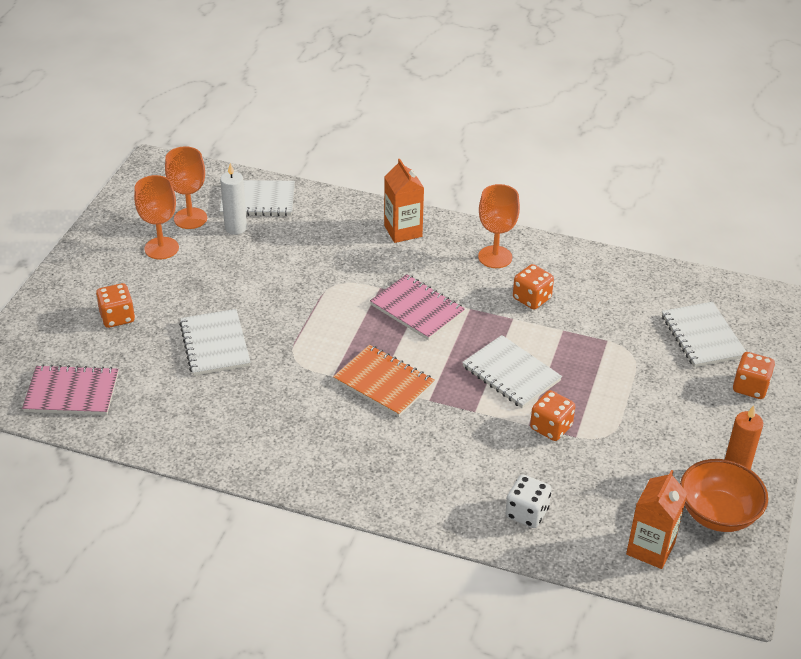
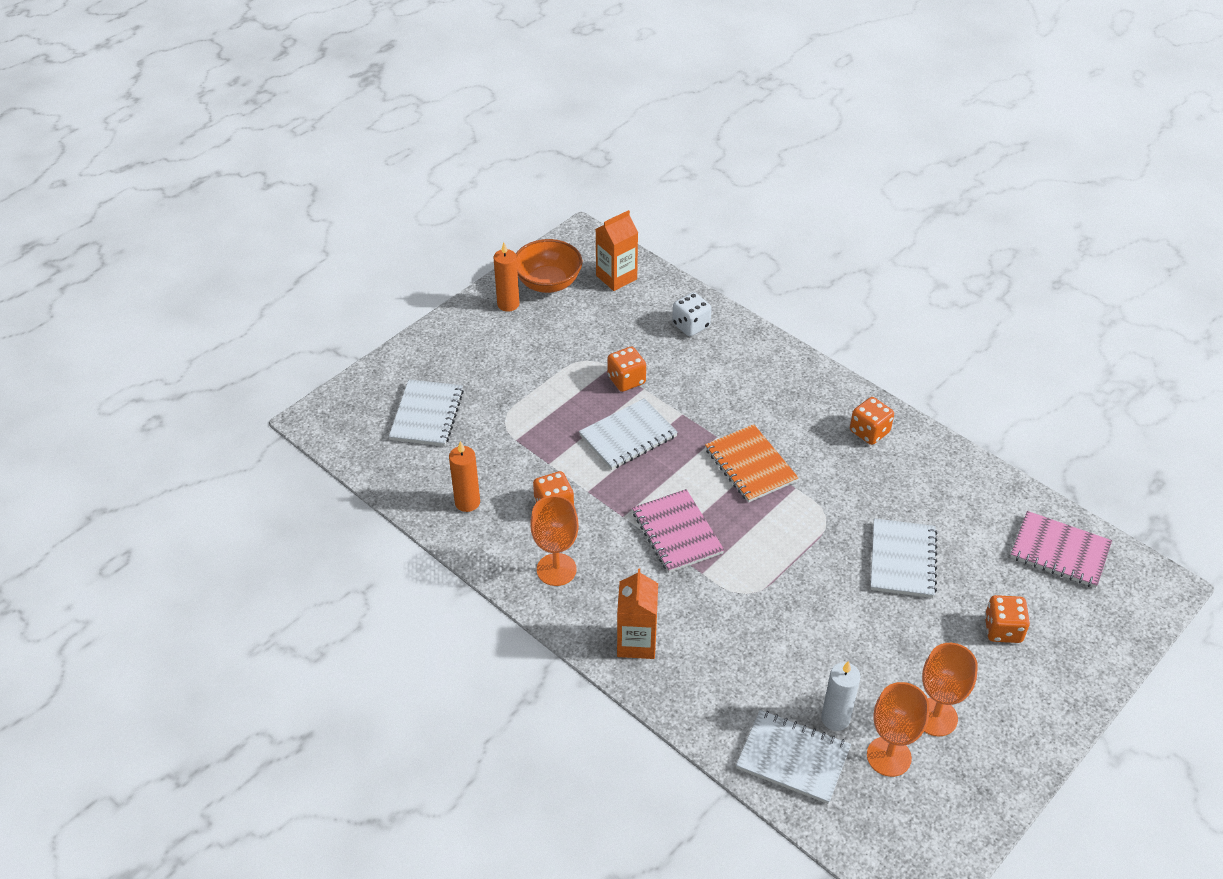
camera: 155 degrees left, 5 degrees up
(511, 374) = (628, 436): white notebook -> white notebook turned 75 degrees clockwise
(603, 281) = (467, 502): none -> orange candle
(750, 387) = (431, 359): orange dice -> orange dice (869, 432)

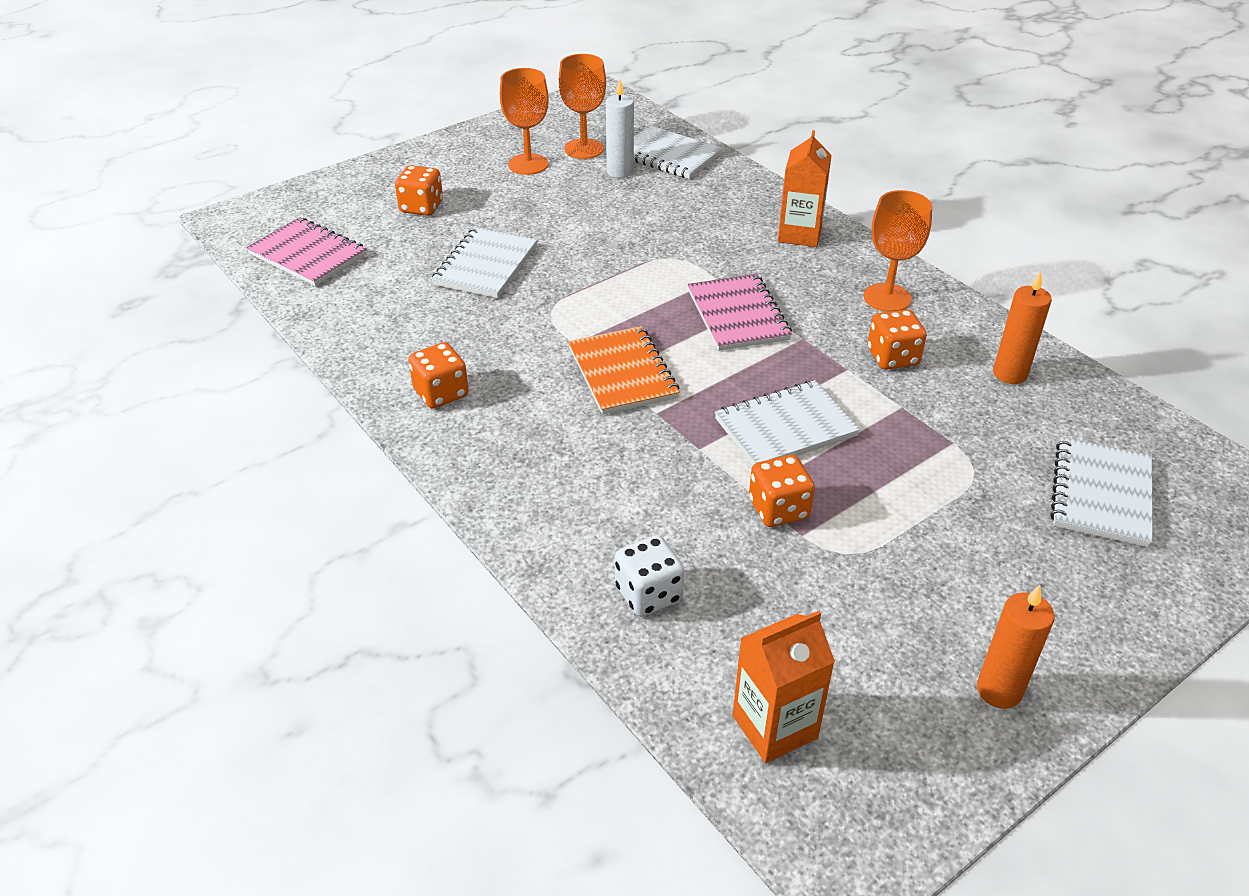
camera: 170 degrees left, 5 degrees down
(548, 283) = (920, 734): orange bowl -> none

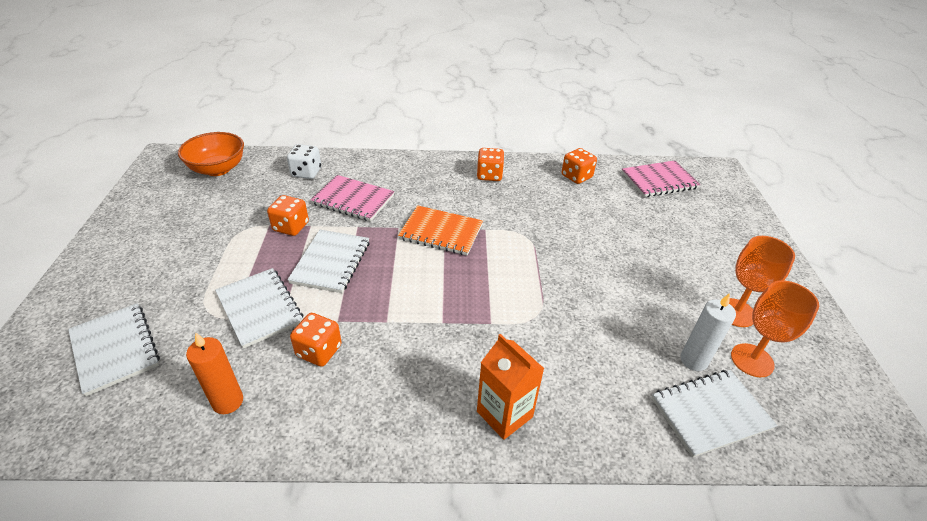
camera: 125 degrees right, 0 degrees up
(421, 207) = (692, 237): orange dice -> orange dice (576, 176)
(485, 265) = (596, 232): white notebook -> white notebook (260, 308)
(738, 315) = (441, 307): pink notebook -> pink notebook (353, 200)
(774, 727) = (218, 169): orange carton -> orange bowl
(887, 298) = (373, 403): orange goblet -> none
(999, 690) = (133, 224): orange candle -> none

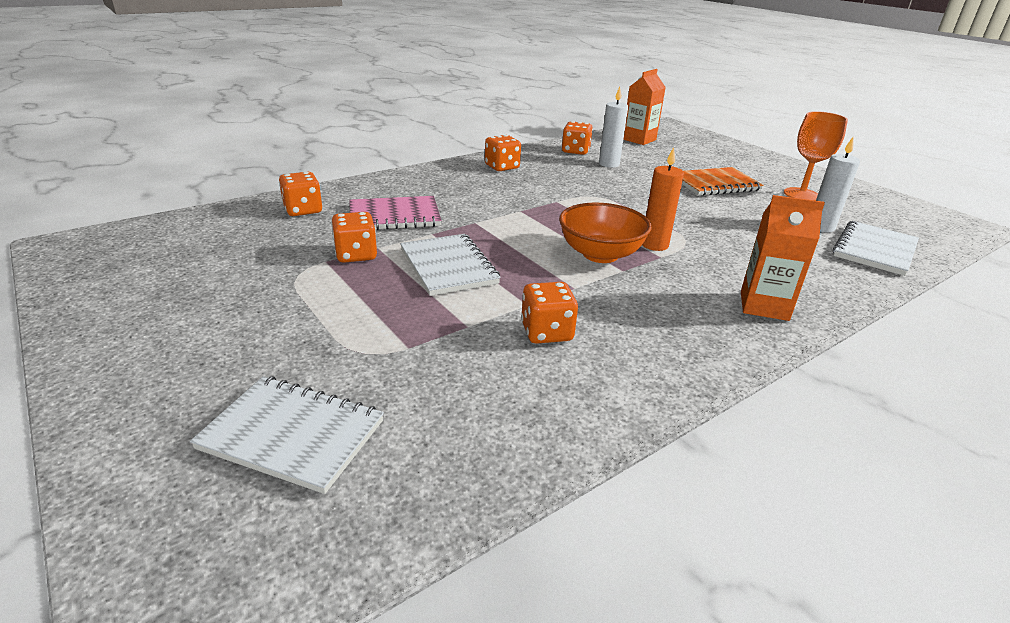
camera: 35 degrees left, 10 degrees down
(218, 169) = (173, 236): orange bowl -> orange bowl (600, 254)
(228, 401) = (518, 410): orange candle -> orange candle (654, 245)
(260, 308) = (428, 326): white notebook -> none
(306, 172) = (303, 210): white dice -> orange dice
(441, 232) = (521, 214): orange notebook -> orange notebook (715, 184)
(586, 202) = (609, 164): none -> white candle
(659, 181) = (639, 139): pink notebook -> orange carton
(752, 360) = (849, 215): orange goblet -> none

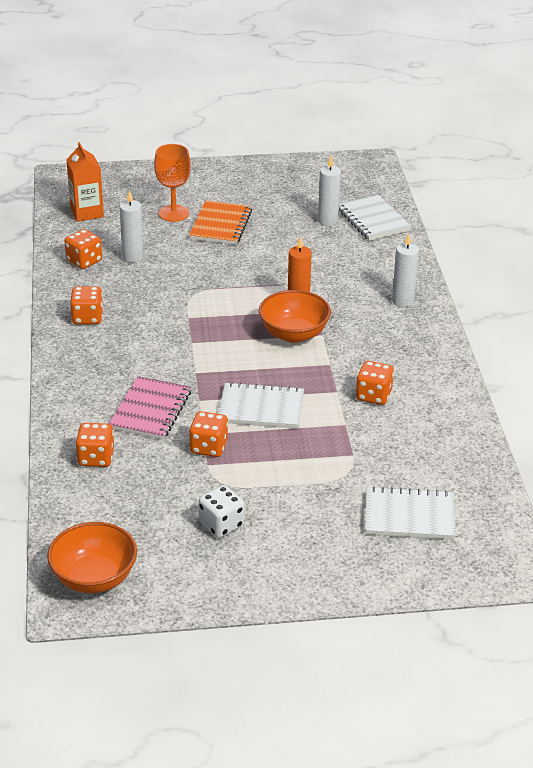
camera: 60 degrees left, 5 degrees up
(109, 248) = (94, 578): none -> orange bowl
(218, 292) = (221, 524): none -> white dice
(292, 435) = (409, 516): white notebook -> white notebook turned 45 degrees clockwise
(764, 306) = (403, 301): orange carton -> white candle
(801, 195) = (272, 197): orange goblet -> orange goblet (173, 213)

